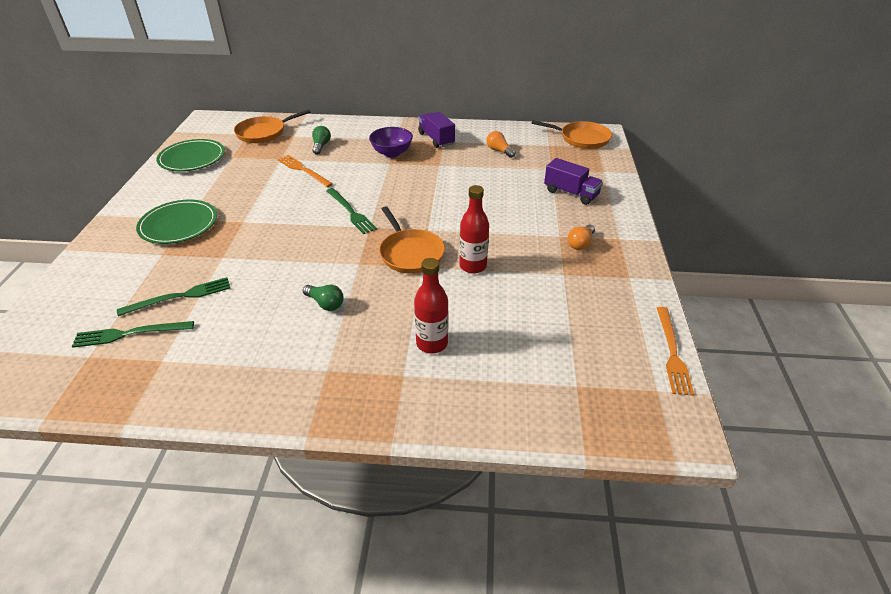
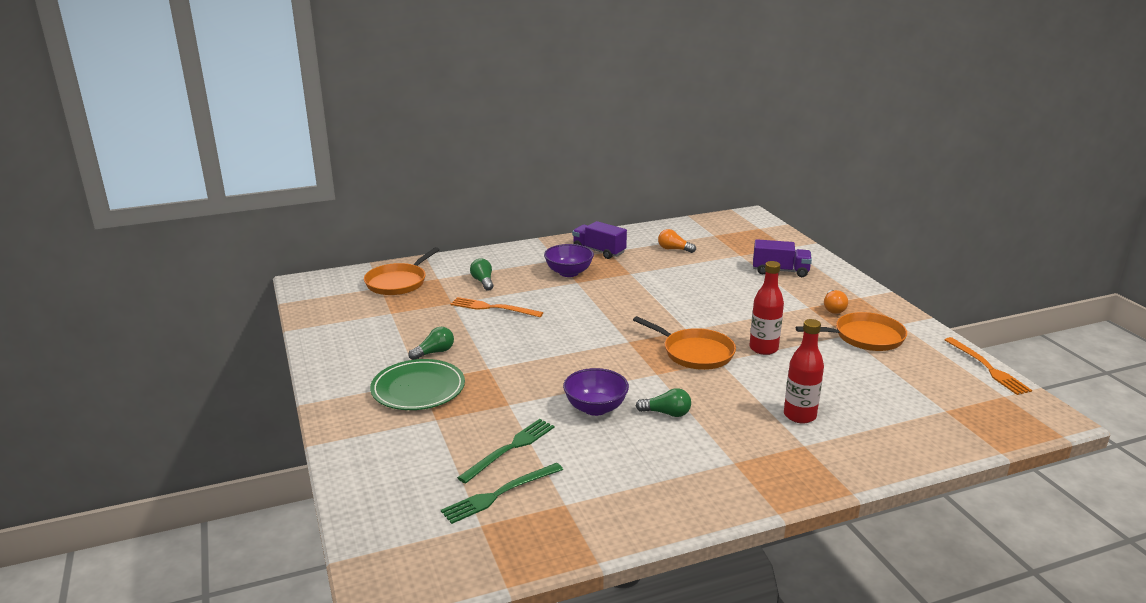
camera: 25 degrees left, 15 degrees down
(192, 158) = (344, 324): green plate -> none
(223, 197) = (434, 352): none -> green light bulb
(278, 281) = (595, 408): none -> purple bowl
(351, 212) = (593, 333): green fork -> none
(582, 138) = (738, 224): orange pan -> orange pan (865, 337)

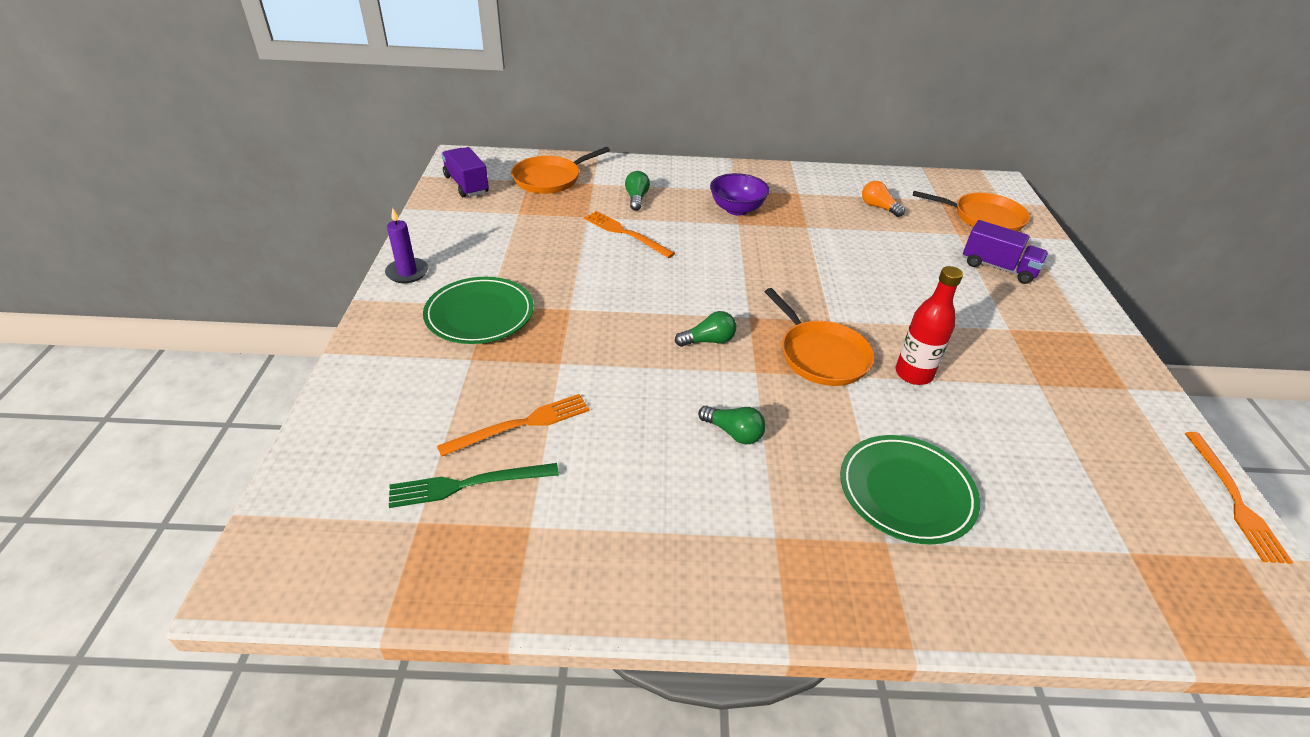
camera: 20 degrees right, 15 degrees up
(330, 375) = (407, 272): none -> purple candle
(434, 352) = (528, 273): green light bulb -> green light bulb (708, 341)
(510, 449) = (521, 424): green fork -> orange fork
(595, 408) = (653, 398): purple bowl -> none
(599, 251) = (788, 190): purple truck -> purple truck (466, 185)
(799, 415) = (906, 492): red bottle -> green plate
(833, 308) = (1042, 340): orange light bulb -> none
(865, 337) = (1065, 395): orange pan -> orange pan (984, 218)

